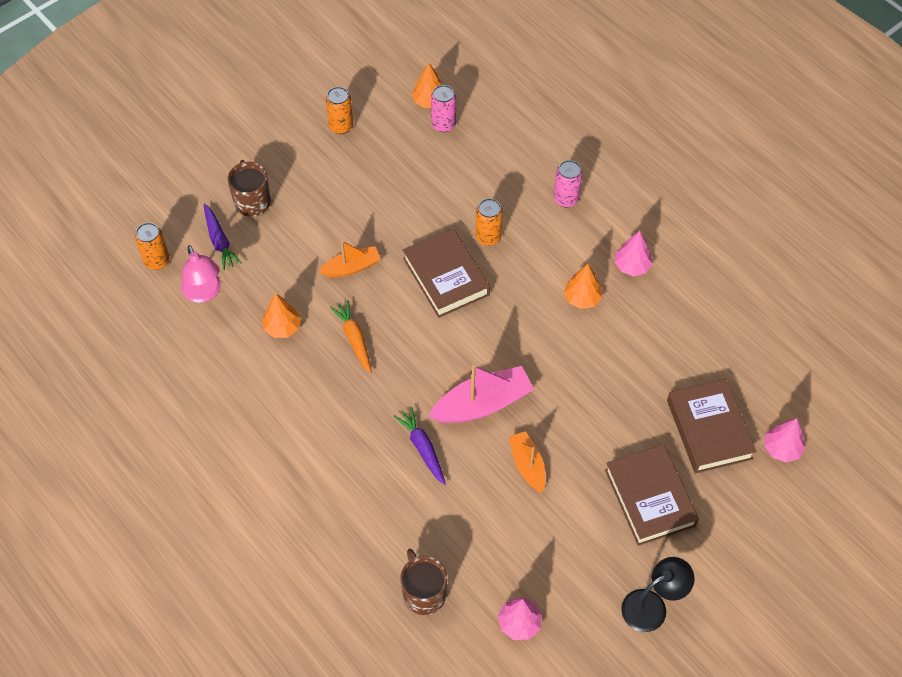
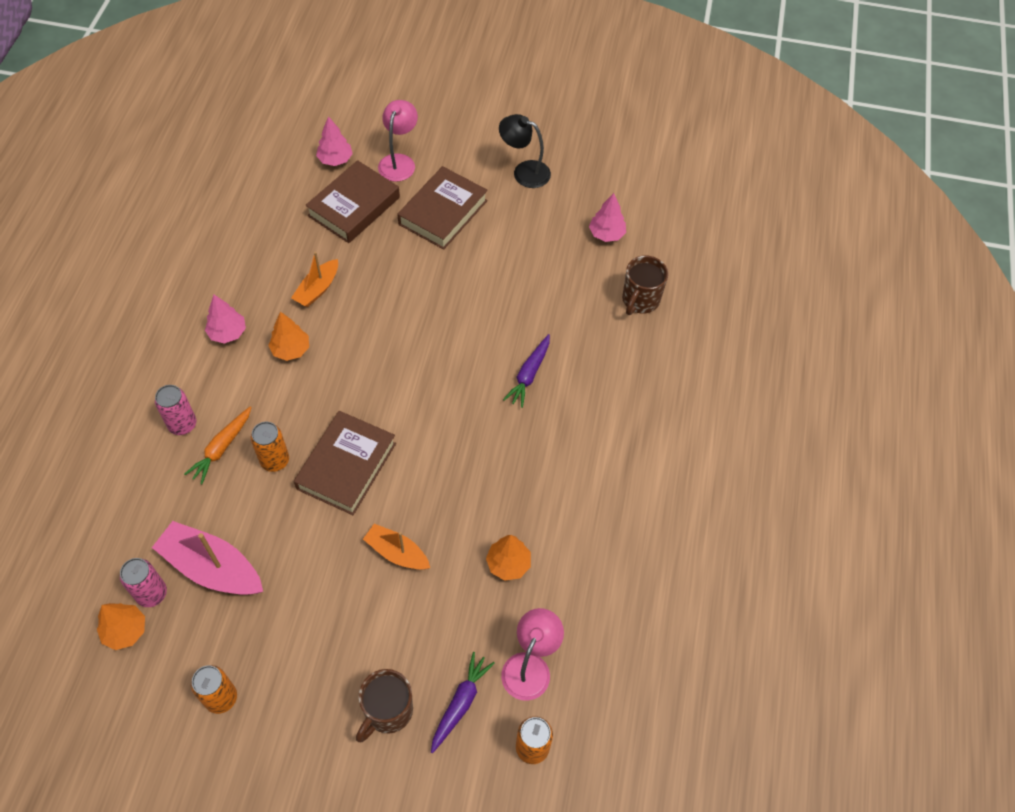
camera: 130 degrees left, 0 degrees up
(354, 339) = (471, 494): orange carrot -> orange carrot (221, 448)
(482, 404) = (454, 358): pink boat -> pink boat (212, 568)
(527, 465) = (482, 298): orange boat -> orange boat (317, 289)
(742, 501) = (399, 161): none -> pink lamp

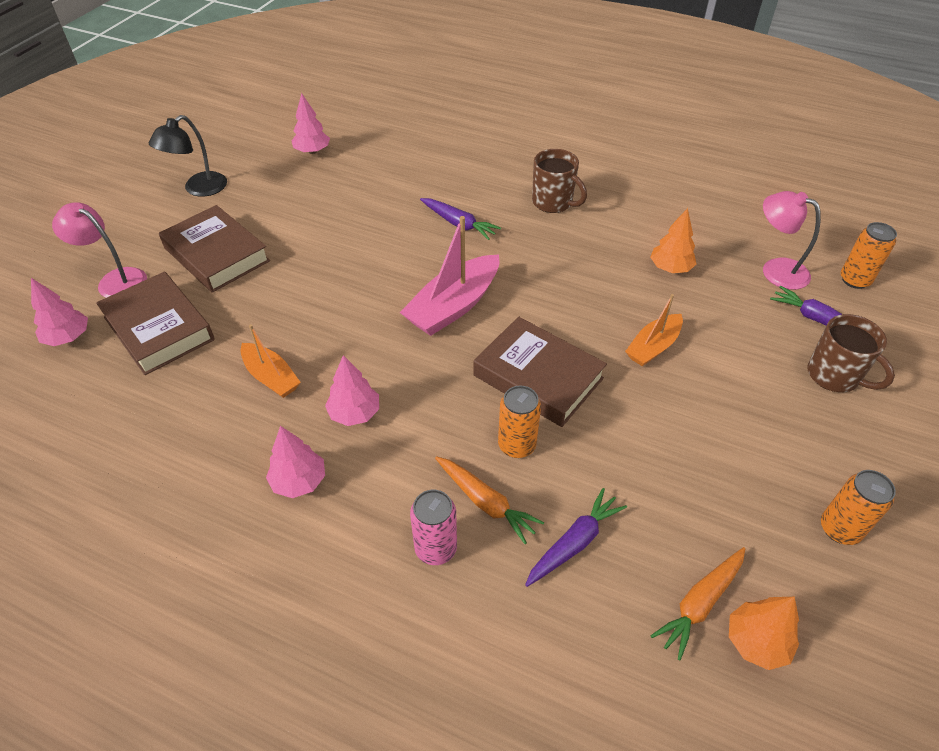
camera: 75 degrees left, 10 degrees down
(152, 593) = (700, 603): pink can -> orange carrot
(193, 509) = (574, 543): none -> purple carrot
(212, 568) = (664, 527): pink boat -> pink boat (453, 306)
(291, 349) = (354, 413): orange tree -> pink tree
(640, 300) = (399, 145): brown mug -> brown mug (553, 202)

